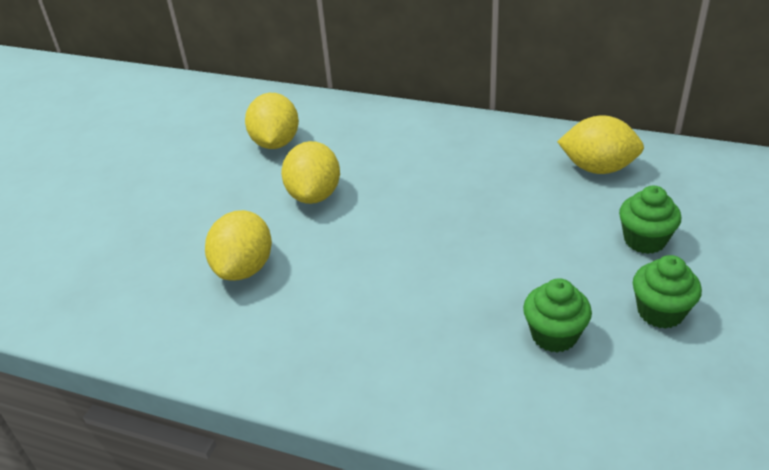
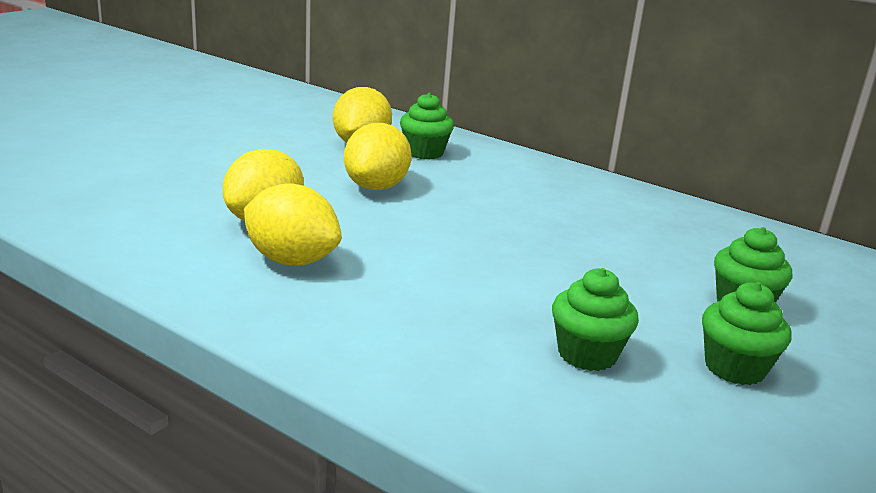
camera: 10 degrees right, 15 degrees down
(333, 136) = (424, 153): none -> green cupcake
(597, 168) = (711, 237): yellow lemon -> yellow lemon (291, 260)

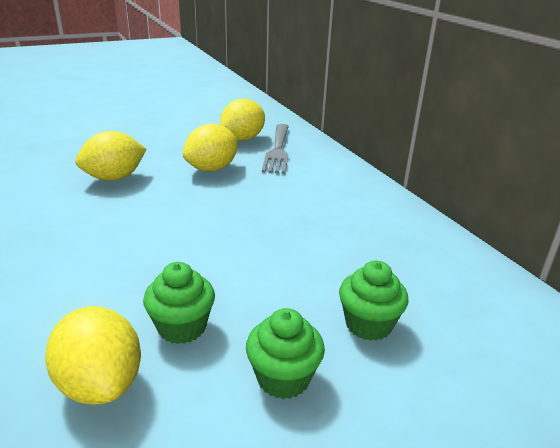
camera: 30 degrees right, 5 degrees up
(291, 260) = (92, 207): yellow lemon -> yellow lemon (100, 384)
(424, 153) = (278, 150): green cupcake -> grey fork

